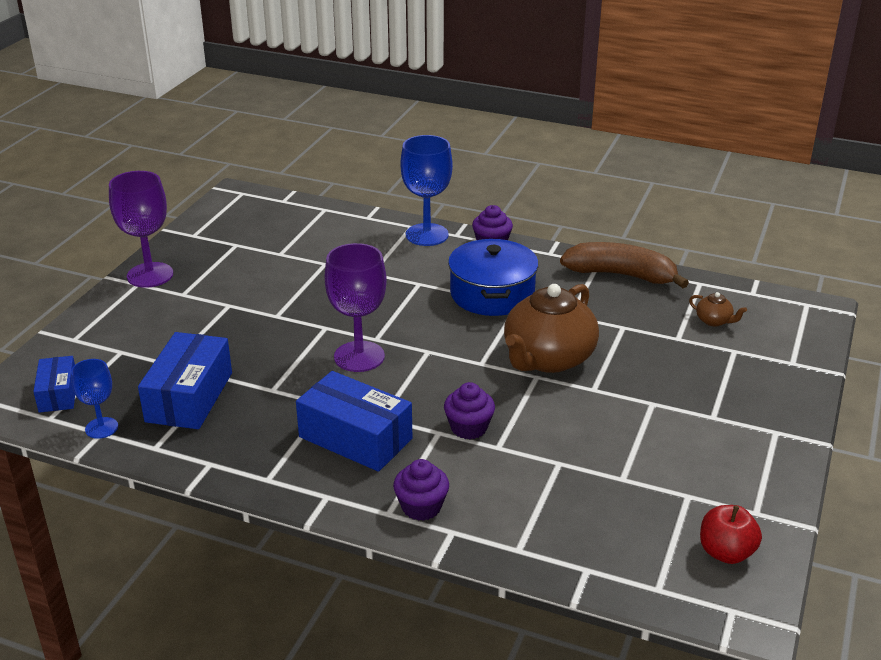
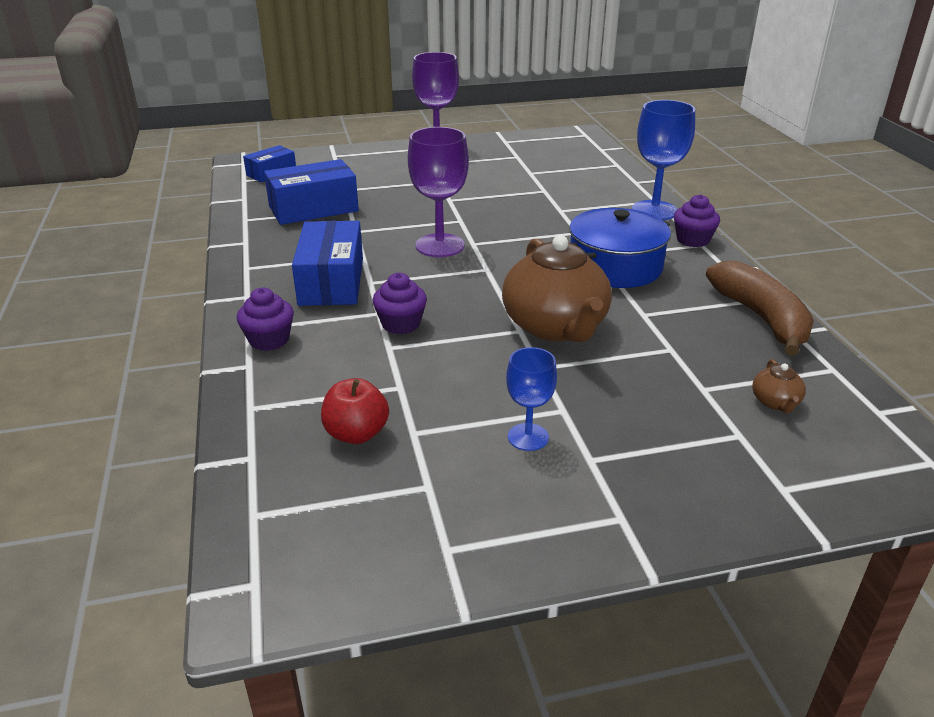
camera: 55 degrees right, 0 degrees up
(101, 428) = (249, 197): blue goblet -> blue goblet (528, 437)
(548, 359) = (555, 327): brown teapot -> brown teapot turned 105 degrees counterclockwise
(726, 552) = (352, 547): red apple -> red apple (356, 434)

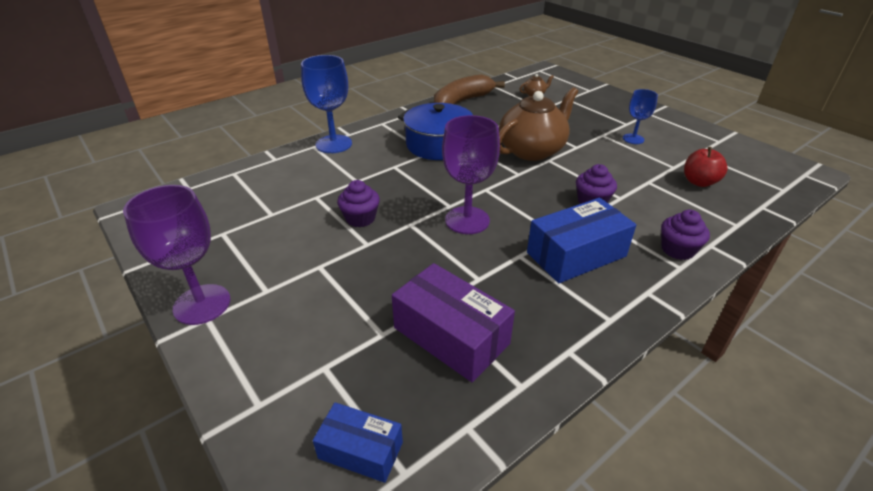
camera: 115 degrees left, 5 degrees up
(313, 209) = (451, 336): blue box -> purple box
(693, 240) = (377, 126): purple cupcake -> purple cupcake (360, 218)

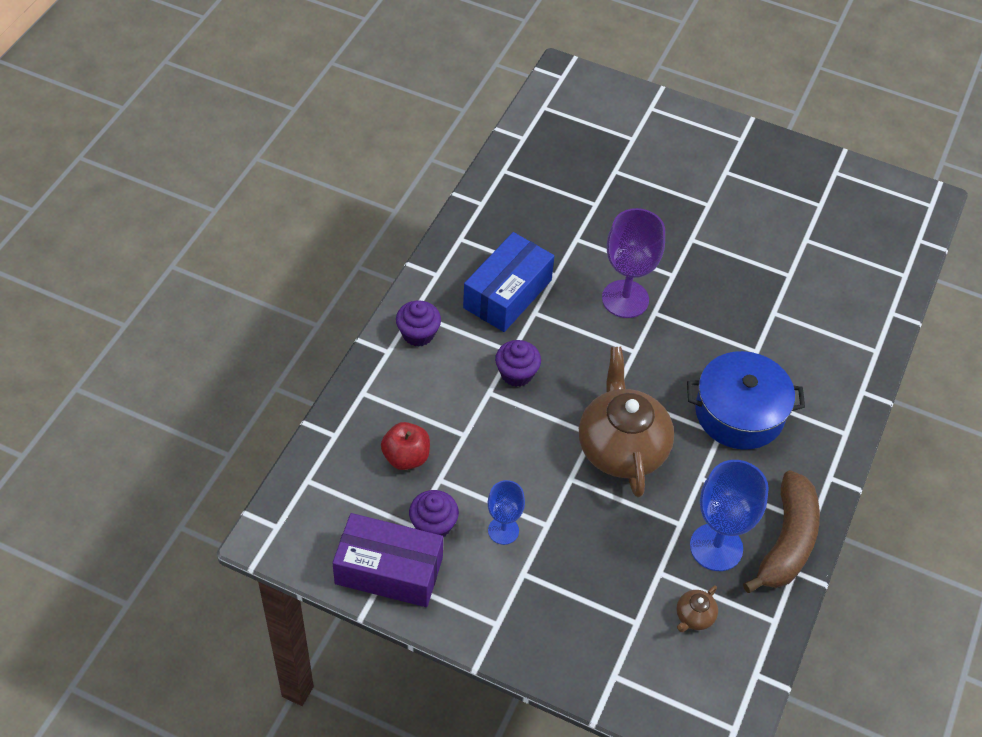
camera: 150 degrees right, 15 degrees up
(202, 304) = (757, 146): purple goblet -> none
(334, 144) = (858, 364): blue goblet -> blue goblet (716, 547)
(360, 218) = (723, 264): purple cupcake -> purple cupcake (433, 525)
(360, 450) = (574, 108): blue box -> none
(451, 336) = (567, 186): purple box -> purple box (389, 570)
(532, 150) = (621, 447): brown teapot -> brown teapot turned 150 degrees clockwise

